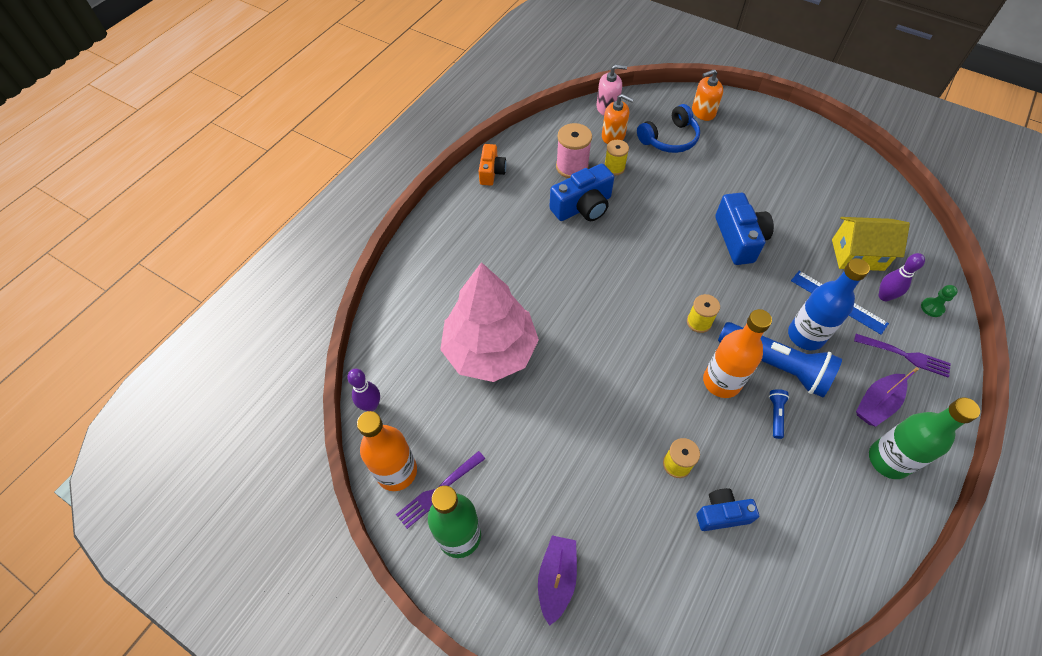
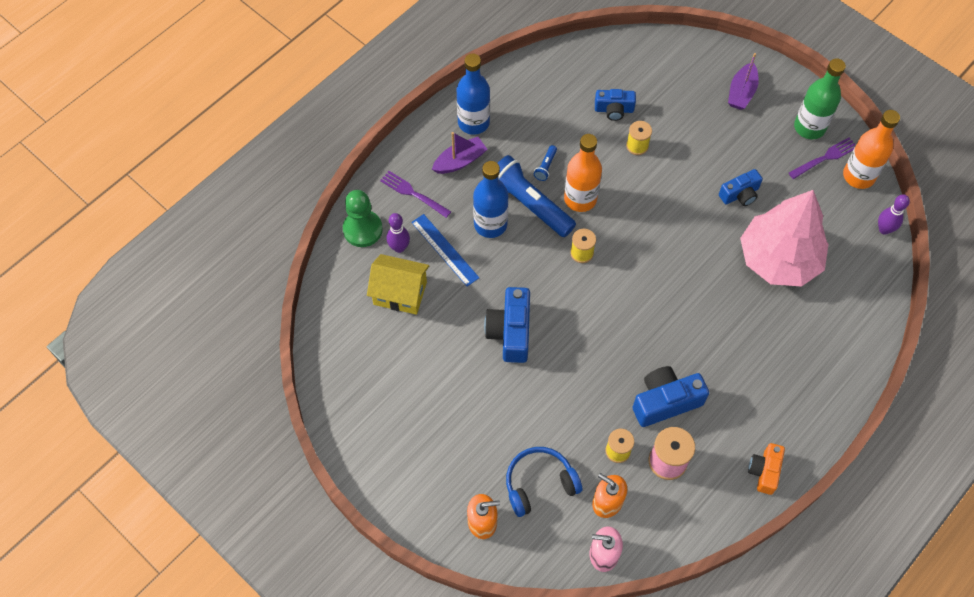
camera: 170 degrees left, 5 degrees up
(540, 420) = (740, 194): none -> blue camera
(888, 460) = (473, 122): green bottle -> blue bottle
(932, 308) = (362, 229): green pawn -> green pawn, size x1.97

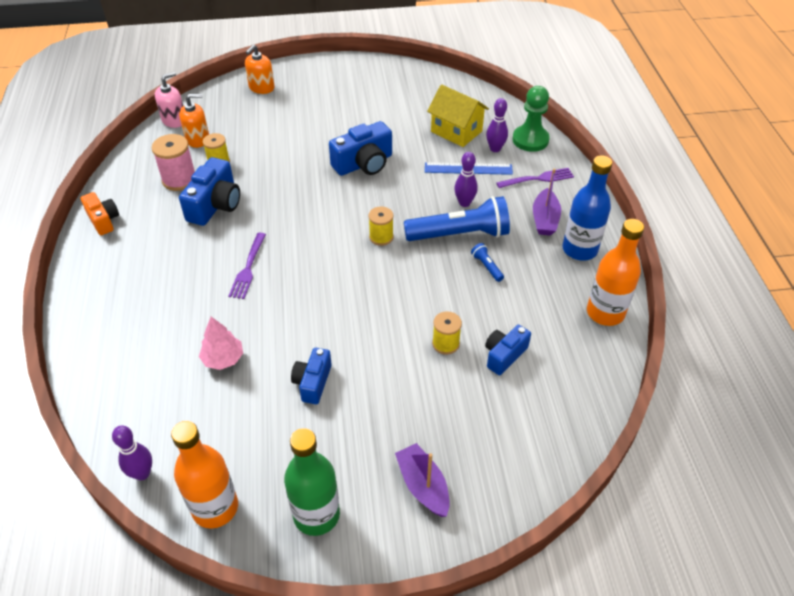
camera: 130 degrees right, 15 degrees down
(400, 293) = (456, 131): yellow house -> yellow house turned 75 degrees clockwise
(490, 224) = (464, 203): blue bottle -> purple bowling pin
(510, 332) = (364, 164): blue camera -> blue camera turned 105 degrees clockwise
(539, 484) = (249, 119): blue headphones -> none
(580, 199) = (431, 268): orange bottle -> orange bottle (605, 313)
(778, 259) = (223, 359): pink tree -> pink tree, size x0.43
(824, 158) = (268, 494): purple fork -> purple fork (248, 267)

